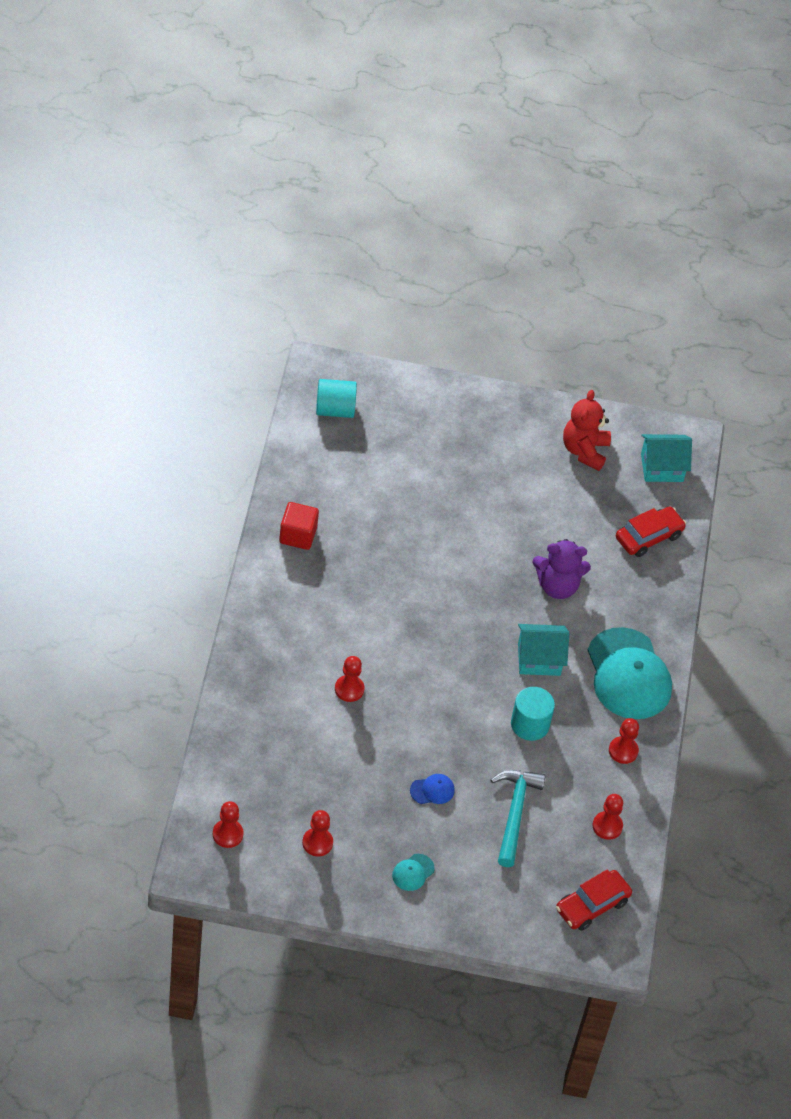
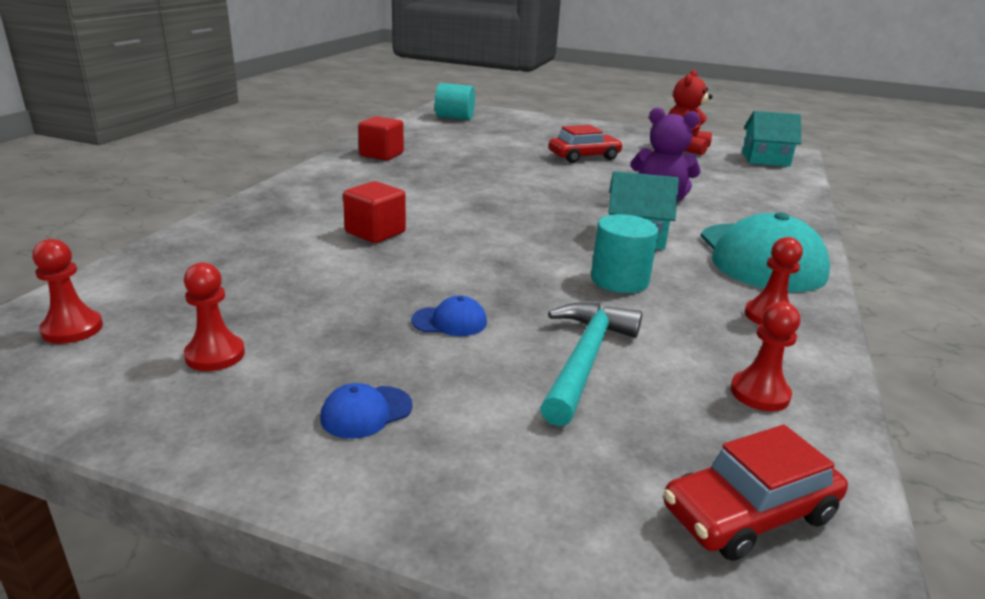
camera: 15 degrees right, 25 degrees down
(349, 689) = (375, 232): red pawn -> red cube
(413, 872) = (366, 412): turquoise cap -> blue cap
(648, 537) = (761, 186): red car -> red car (584, 157)

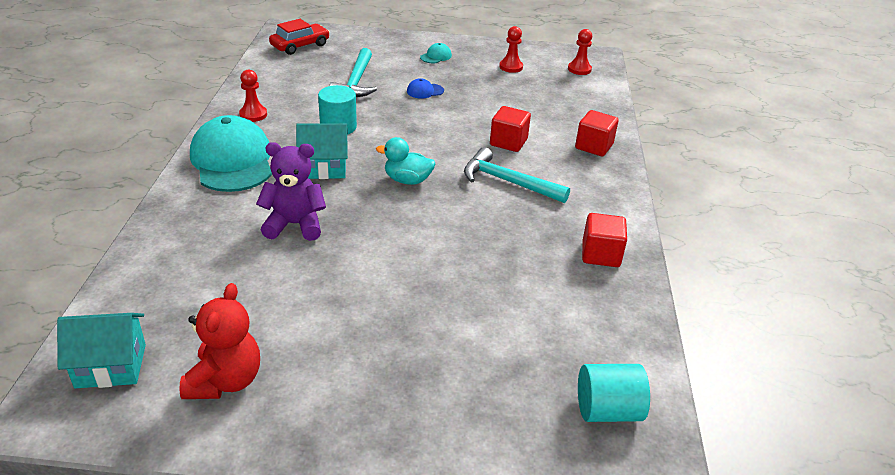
camera: 165 degrees right, 10 degrees up
(265, 215) = (594, 146): none -> red cube
(366, 412) = (436, 56): blue cap -> turquoise cap
(416, 200) = (508, 182): none -> turquoise hammer
(533, 215) = (407, 180): none -> turquoise duck
(584, 157) = (377, 307): red car -> none
(759, 393) = (279, 77): red pawn -> none

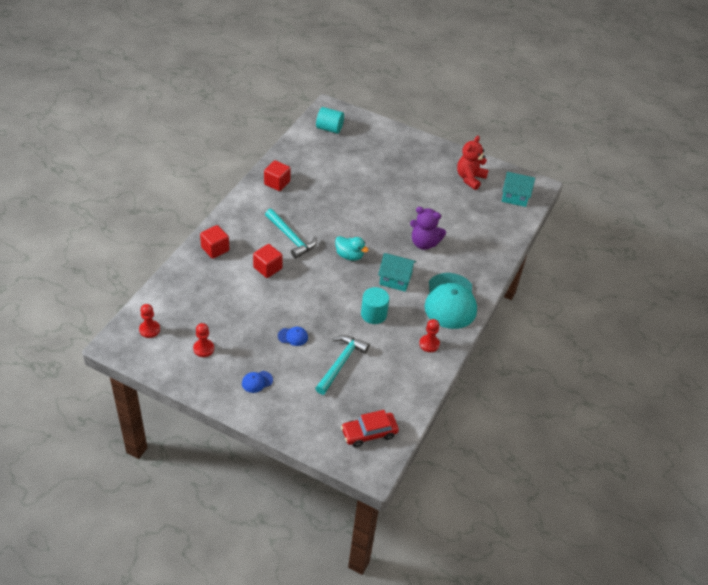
camera: 160 degrees left, 10 degrees up
(436, 56) = (257, 382): turquoise cap -> blue cap

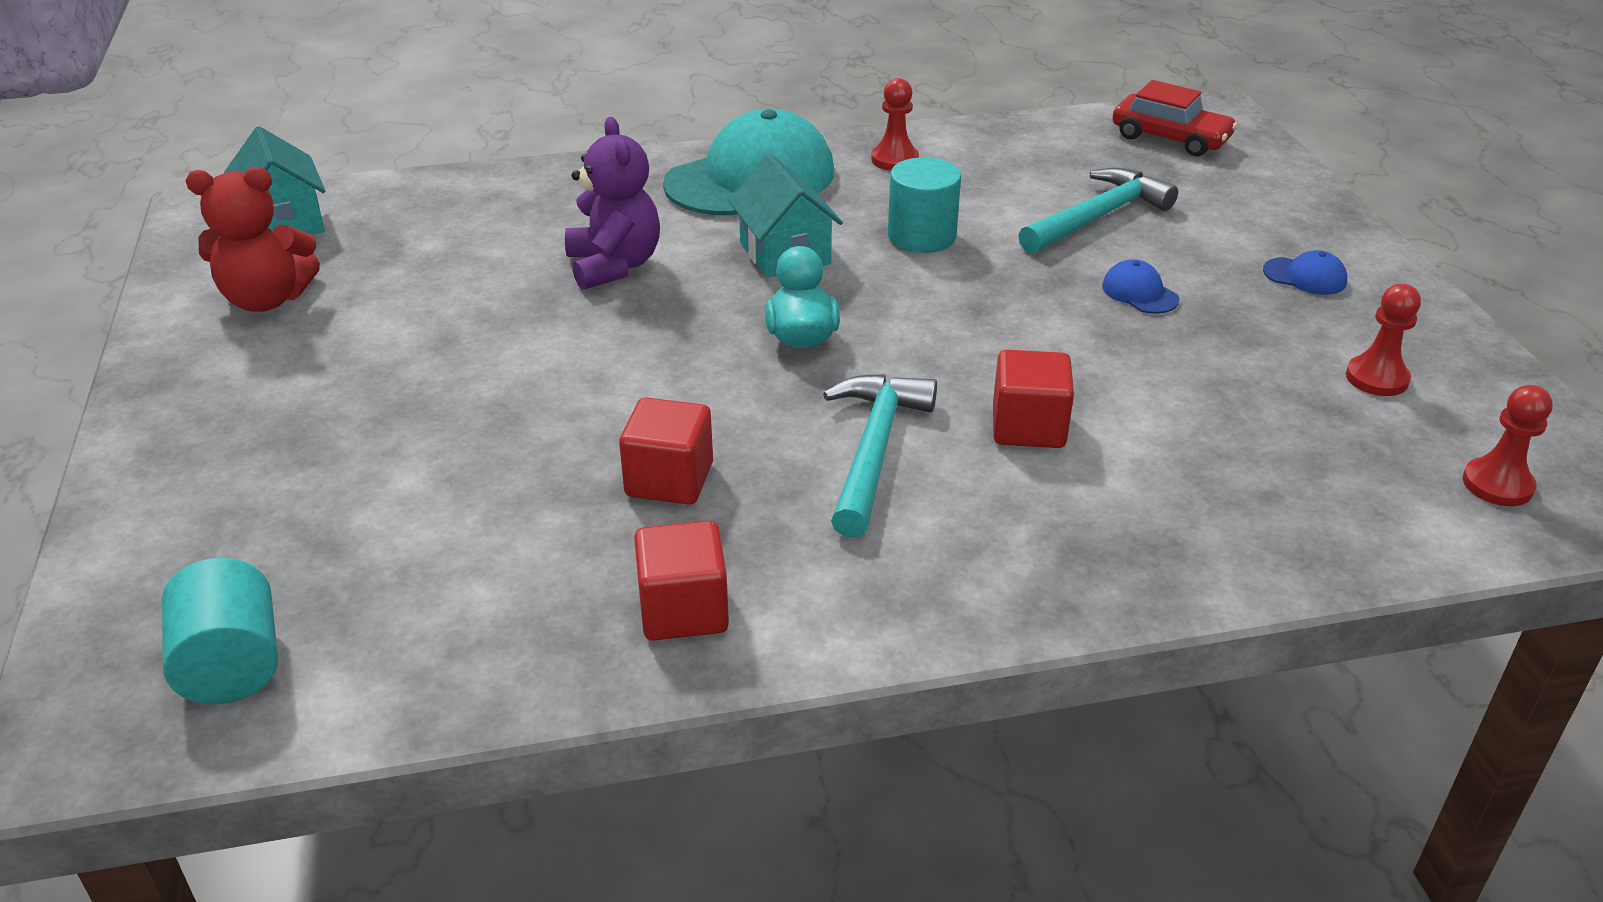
camera: 125 degrees left, 10 degrees down
(215, 249) = (1116, 554): red cube -> red cube (669, 480)
(340, 363) = (1097, 217): turquoise hammer -> turquoise hammer turned 150 degrees clockwise

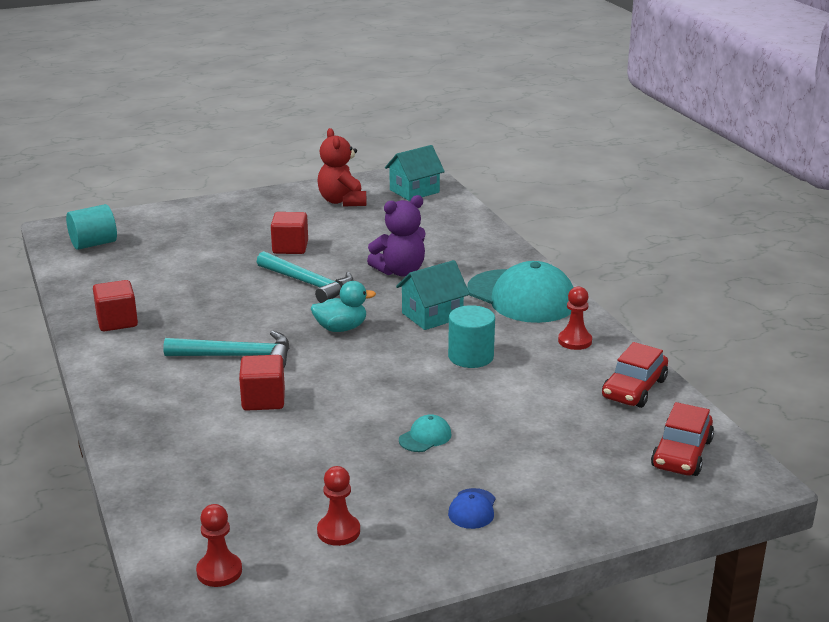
camera: 80 degrees right, 10 degrees down
(669, 480) = (209, 308): red cube -> red cube (290, 247)
(1024, 141) = (634, 389): none -> red car
(1097, 217) = (526, 420): turquoise hammer -> turquoise hammer (308, 283)
(1139, 292) = (425, 437): blue cap -> turquoise cap

